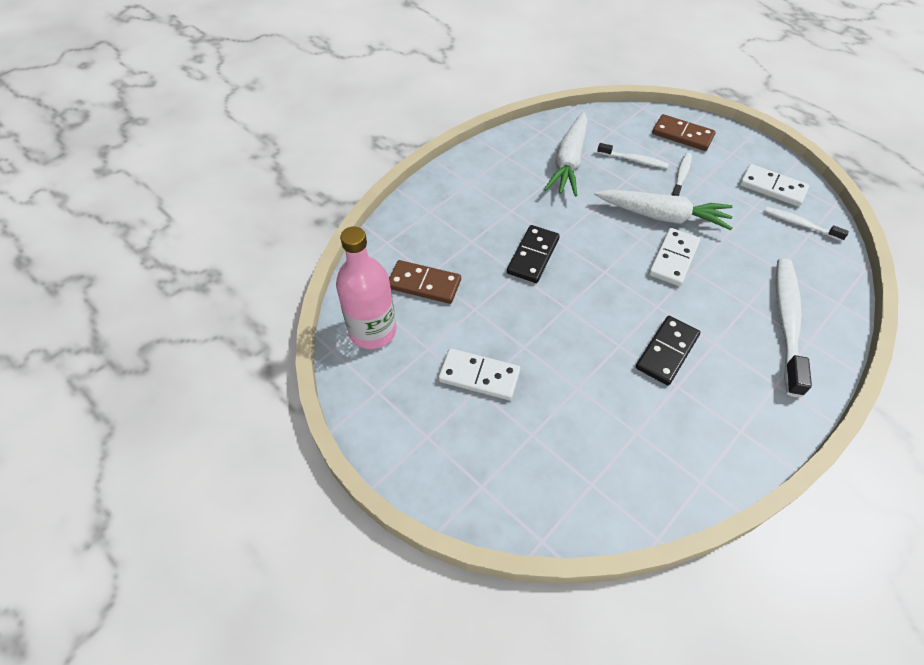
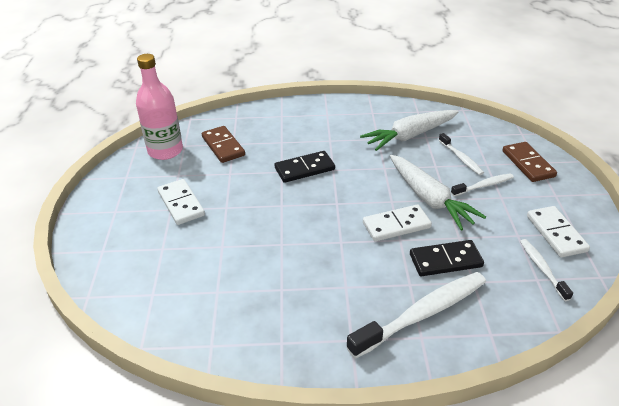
camera: 45 degrees right, 15 degrees down
(667, 352) = (305, 268): black domino -> black domino (445, 260)

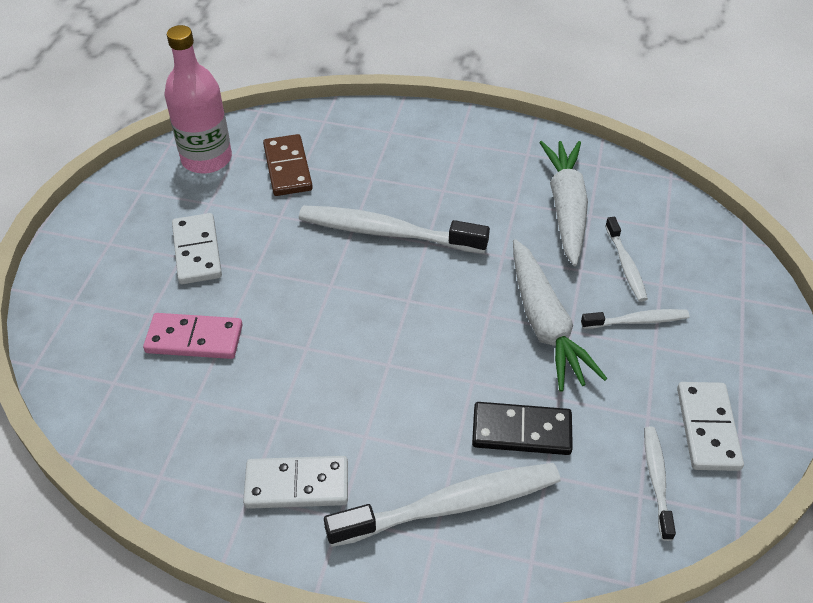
camera: 15 degrees right, 10 degrees up
(201, 255) = (194, 339): none -> pink domino
(304, 169) = (386, 232): black domino -> white toothbrush
(396, 225) = (477, 357): white domino -> white domino (297, 485)
(410, 136) = (566, 208): white carrot -> white carrot turned 105 degrees clockwise
(528, 164) = (725, 298): brown domino -> none

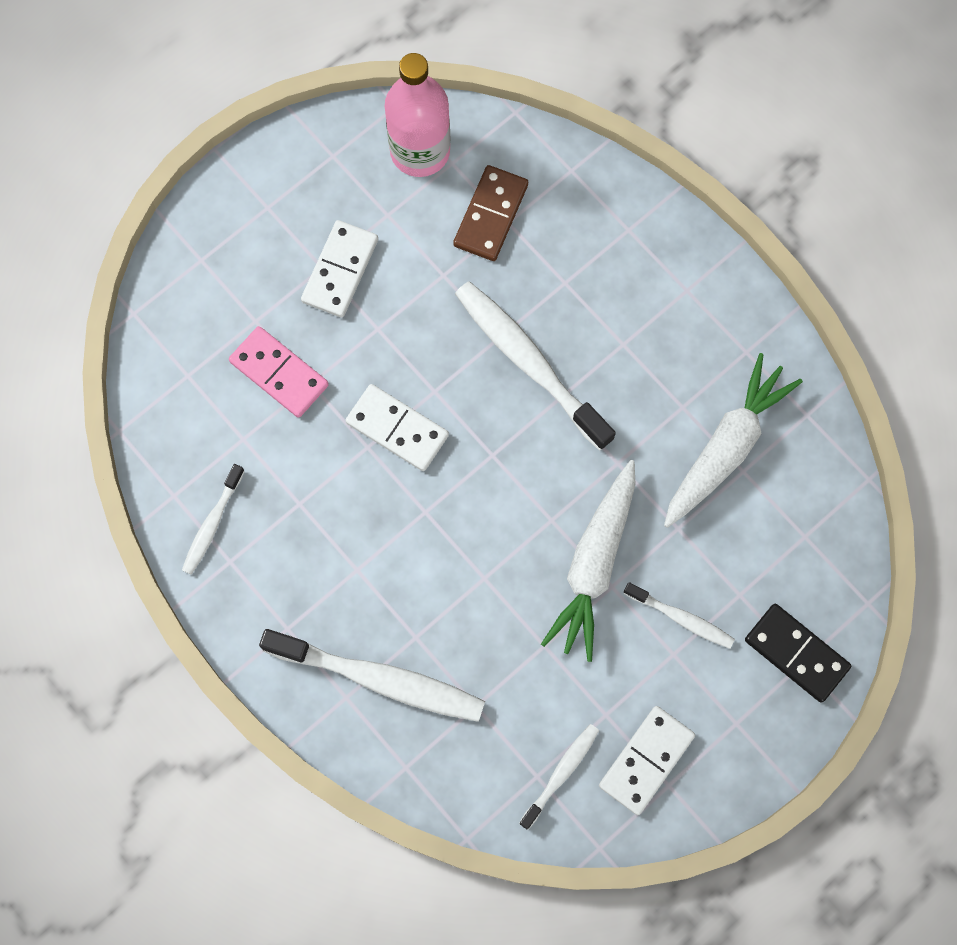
camera: 35 degrees right, 25 degrees up
(297, 485) = (273, 577): white domino -> white domino (397, 429)
(521, 431) = (487, 654): black domino -> black domino (796, 653)
(626, 265) = (725, 552): white toothbrush -> white toothbrush (212, 524)

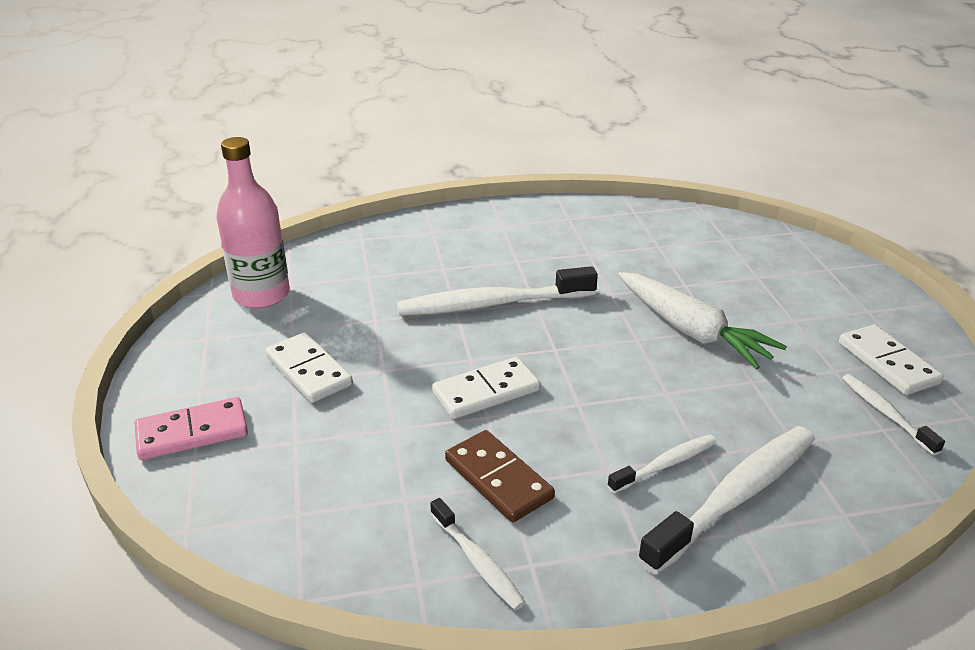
camera: 60 degrees left, 40 degrees down
(279, 373) = (363, 445): pink domino -> pink domino (192, 432)
(491, 215) = (353, 281): brown domino -> brown domino (498, 479)
(681, 618) = (764, 306): white toothbrush -> white toothbrush (666, 464)
(726, 447) = (634, 246): white carrot -> none
(796, 653) = (819, 269): black domino -> none

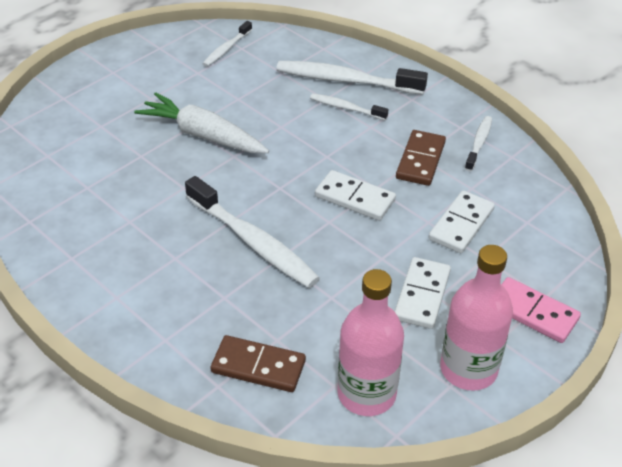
camera: 125 degrees left, 10 degrees up
(203, 356) = (468, 369): none -> pink bottle
(354, 259) = (258, 366): none -> brown domino
(691, 331) = (203, 135): white carrot -> white carrot turned 75 degrees counterclockwise
(887, 363) = (173, 56): white domino -> white domino (461, 224)

